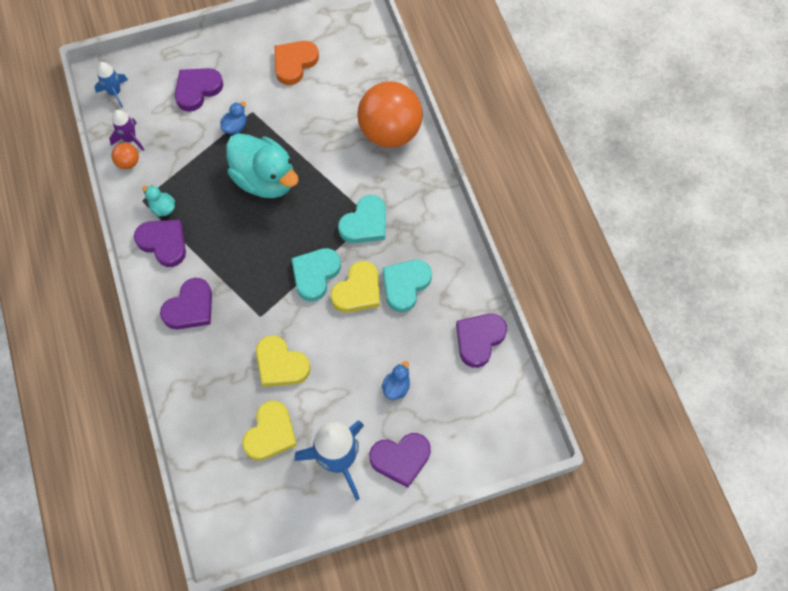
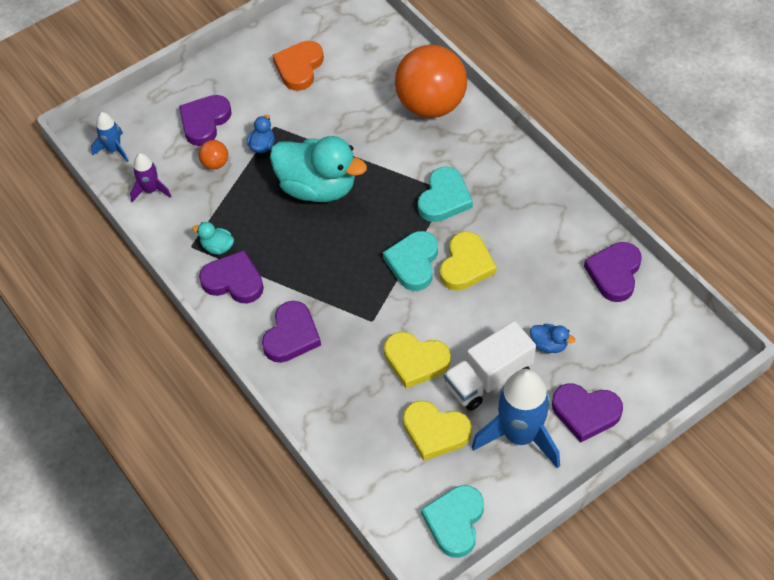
camera: 15 degrees left, 10 degrees down
(128, 162) = (159, 213): orange ball -> orange ball (215, 163)
(270, 433) = (435, 432): yellow heart -> yellow heart turned 105 degrees clockwise
(333, 400) = (488, 378): none -> white truck
(396, 387) = (549, 345): blue duck -> blue duck turned 105 degrees clockwise
(401, 459) = (585, 413): purple heart -> purple heart turned 45 degrees clockwise
(405, 285) = (514, 245): turquoise heart -> turquoise heart (455, 522)

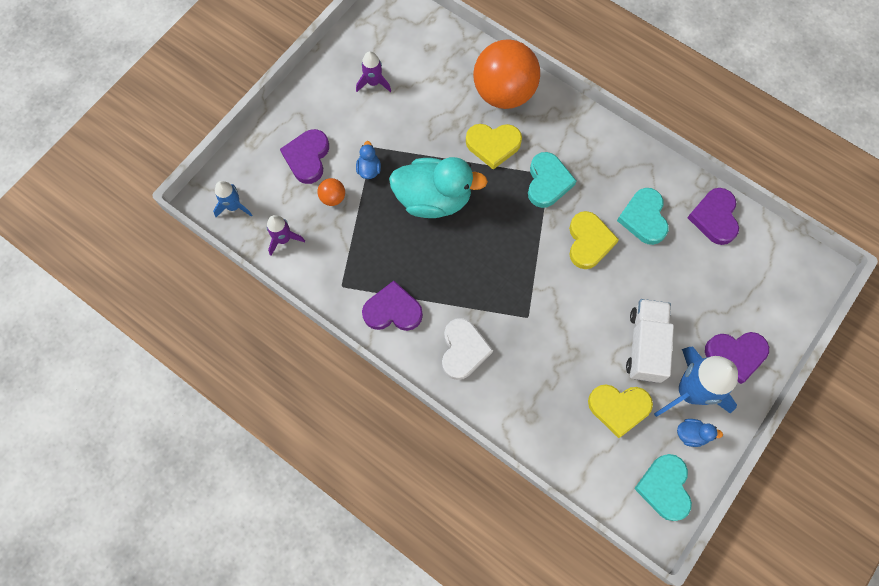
camera: 20 degrees left, 15 degrees up
(217, 247) = (365, 280): turquoise duck -> none
(291, 335) = (463, 350): purple heart -> white heart
(299, 68) = (373, 82): orange heart -> purple rocket
(413, 263) = (543, 251): turquoise heart -> turquoise heart (644, 218)
(415, 361) = (578, 345): yellow heart -> yellow heart (493, 145)
(488, 378) = (645, 345): white truck -> white truck turned 150 degrees clockwise
(549, 345) = (684, 299): blue duck -> blue duck (691, 434)

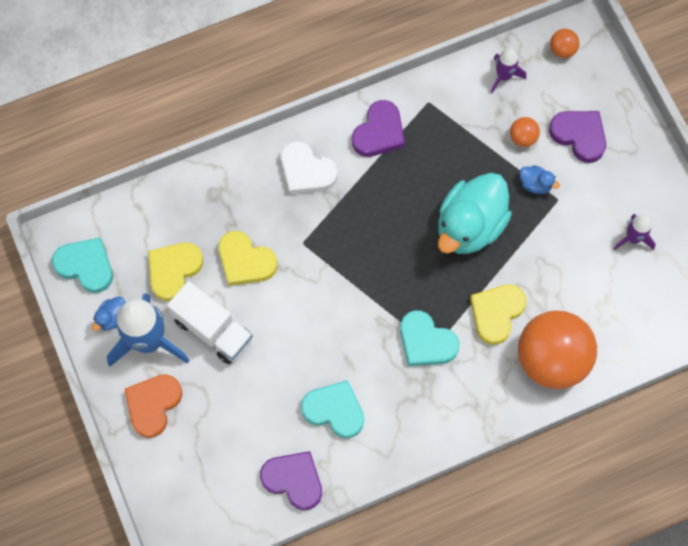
camera: 120 degrees right, 0 degrees up
(234, 206) = (562, 50): blue rocket -> orange ball
(589, 242) = (341, 342): yellow heart -> yellow heart (245, 261)
(735, 355) = (153, 405): purple heart -> orange heart

